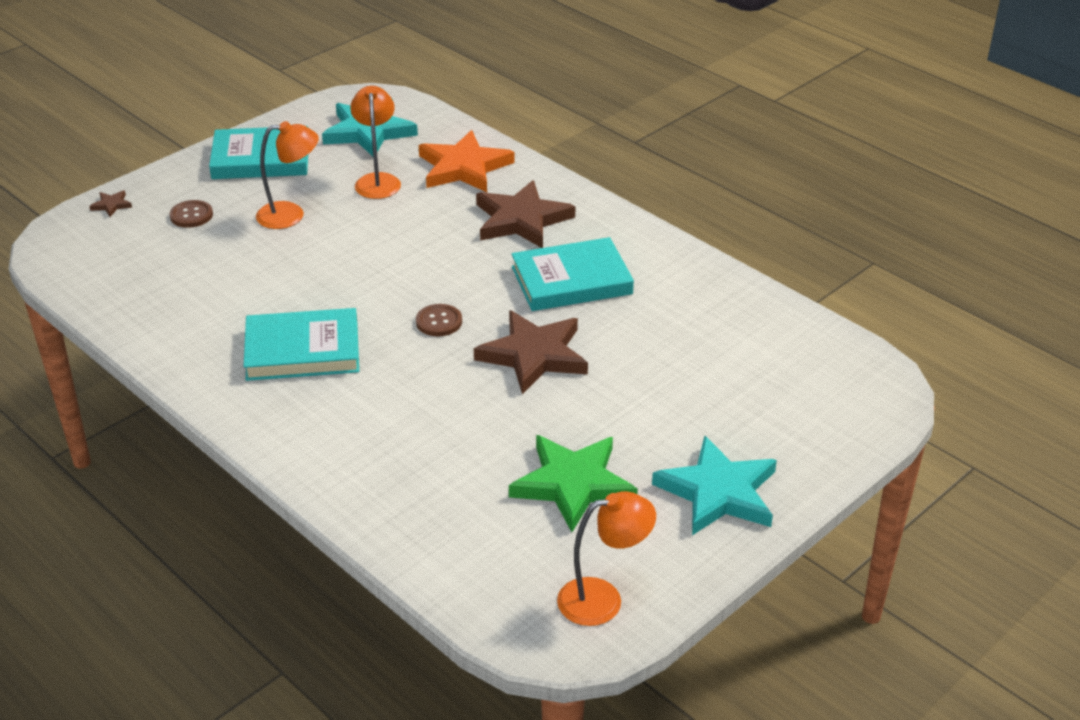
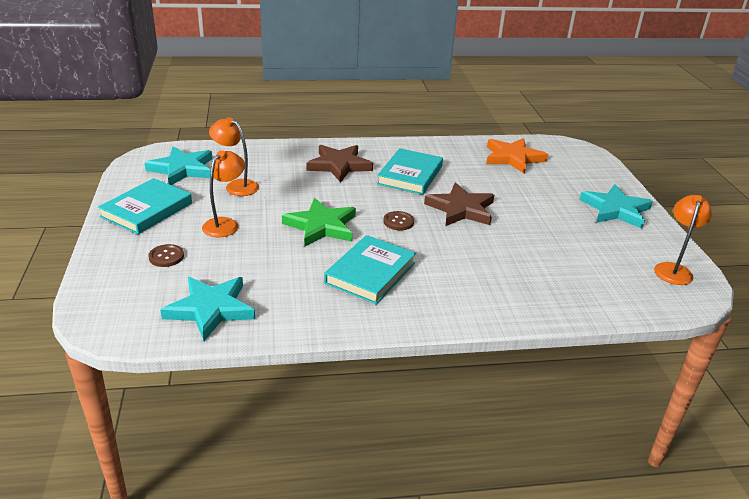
camera: 55 degrees left, 5 degrees down
(111, 205) = (99, 282): brown star -> none
(132, 285) = (211, 309): none -> turquoise star
(464, 167) = (266, 160): orange star -> orange star (513, 158)
(573, 484) = (578, 241): green star -> green star (321, 226)

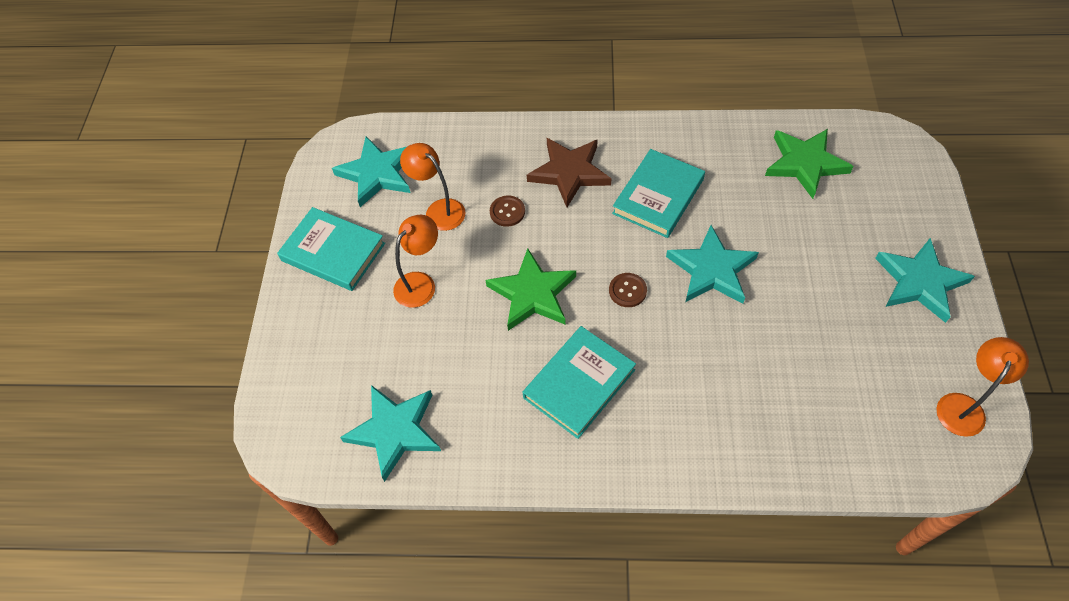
camera: 15 degrees right, 25 degrees up
(147, 210) = (333, 252): turquoise book -> turquoise book turned 75 degrees clockwise
(166, 257) = (352, 338): brown button -> brown button (507, 212)
(461, 209) = (711, 270): brown star -> turquoise star
(513, 158) = (805, 163): orange star -> green star

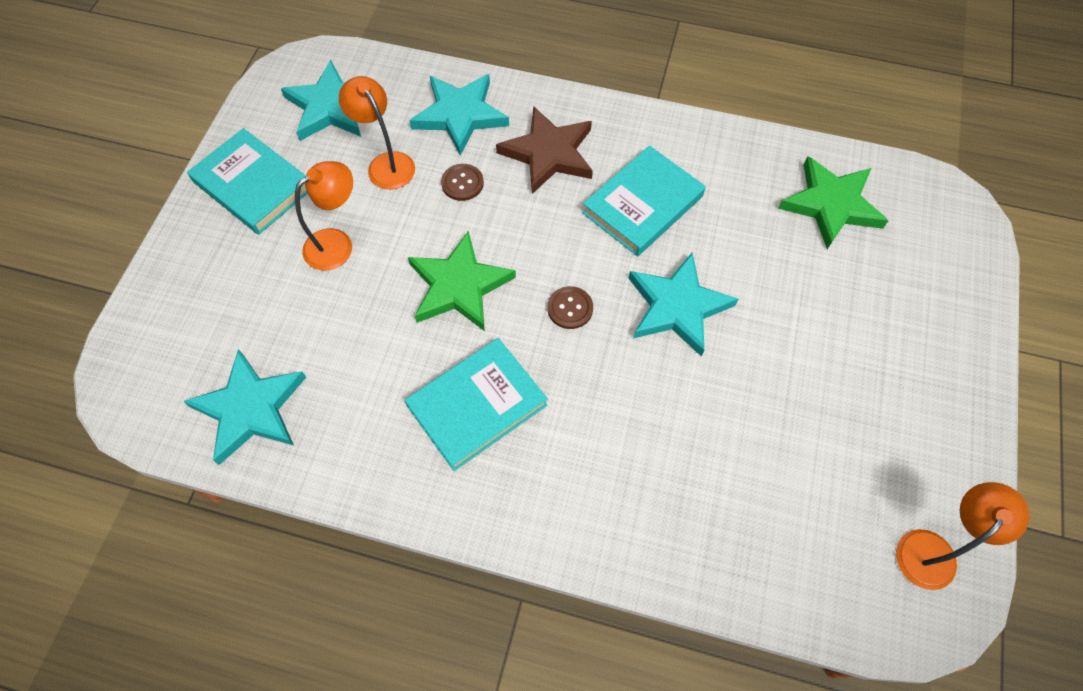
camera: 10 degrees right, 5 degrees up
(920, 282) = (927, 381): turquoise star -> turquoise star (460, 115)

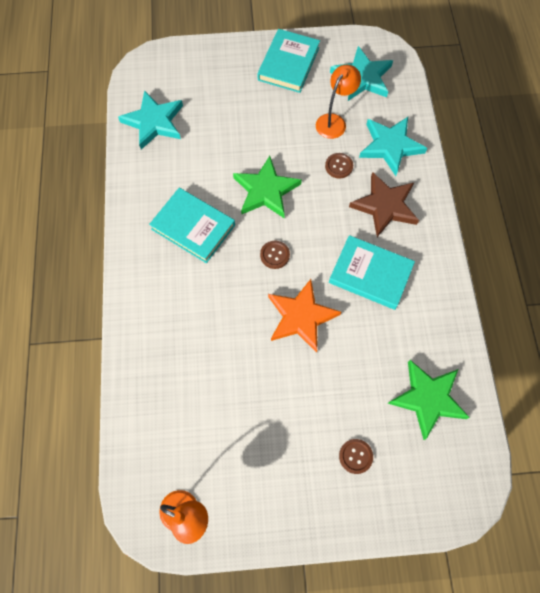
camera: 70 degrees right, 5 degrees up
(337, 243) = (268, 119): orange lamp -> none
(677, 307) = (301, 317): turquoise star -> orange star
(889, 308) = (355, 456): none -> brown button

